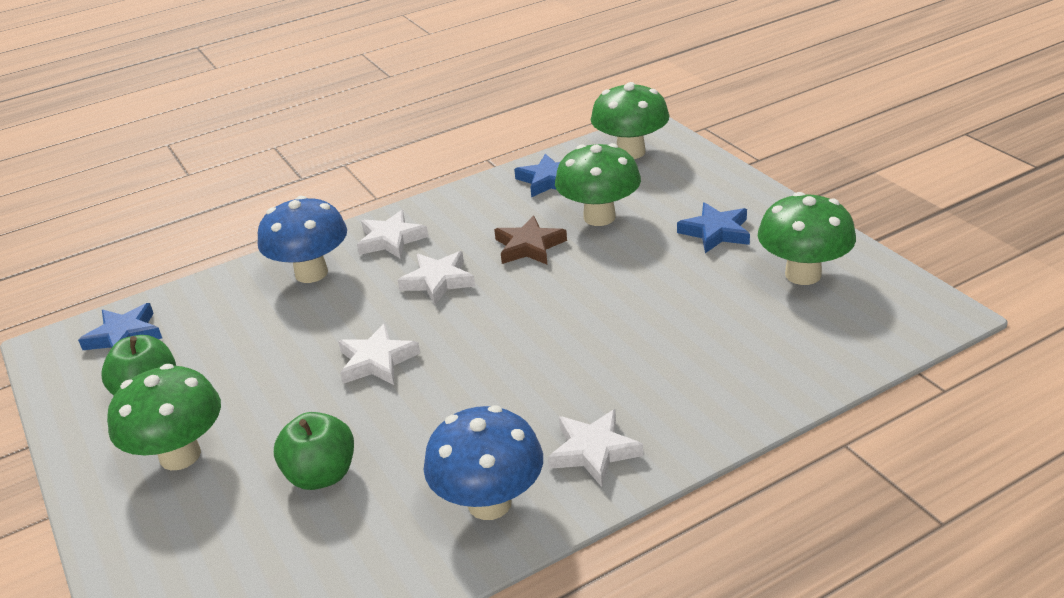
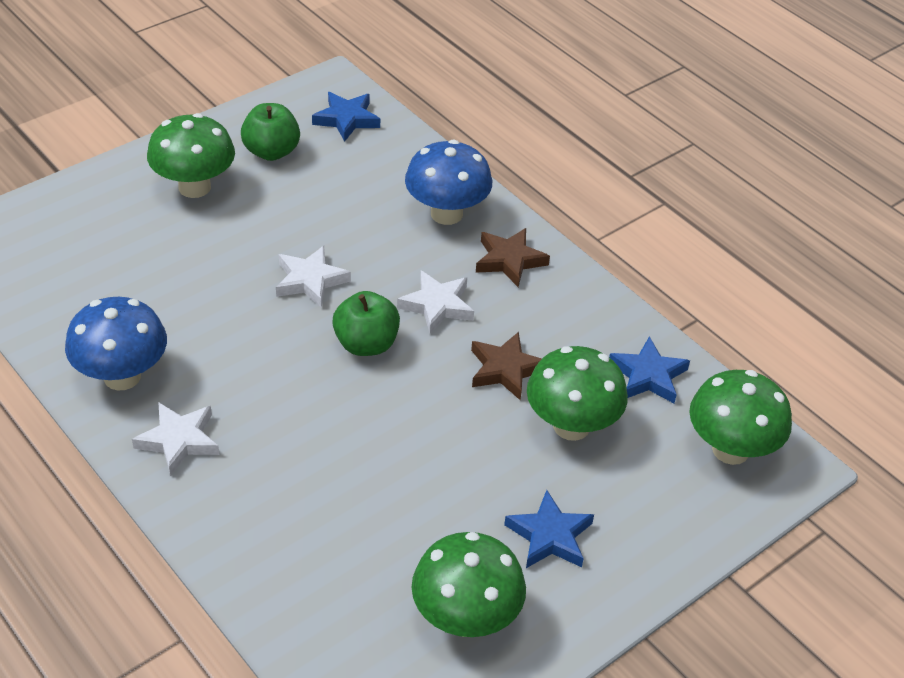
camera: 75 degrees right, 10 degrees up
(321, 475) = (165, 271): green apple -> green apple (366, 344)
(391, 240) = (509, 260): white star -> brown star

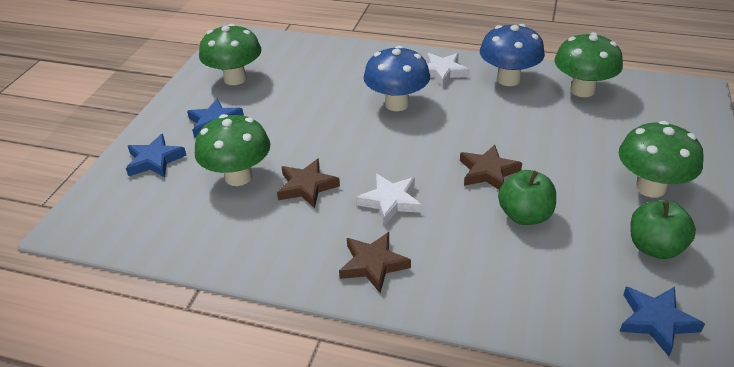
camera: 150 degrees right, 5 degrees down
(310, 280) = (488, 172): white star -> brown star
(366, 344) = (407, 156): green apple -> green apple (525, 215)
(446, 214) = (461, 276): blue mushroom -> blue mushroom (397, 104)
(648, 376) = (203, 233): blue star -> blue star (155, 160)
(730, 449) = (120, 215): green mushroom -> green mushroom (582, 90)

